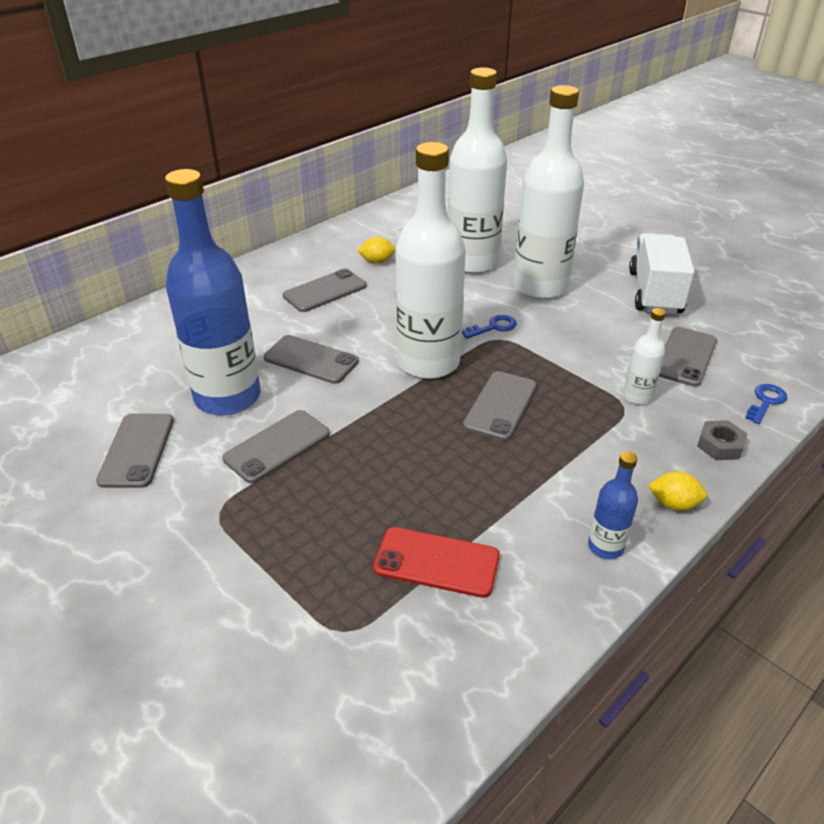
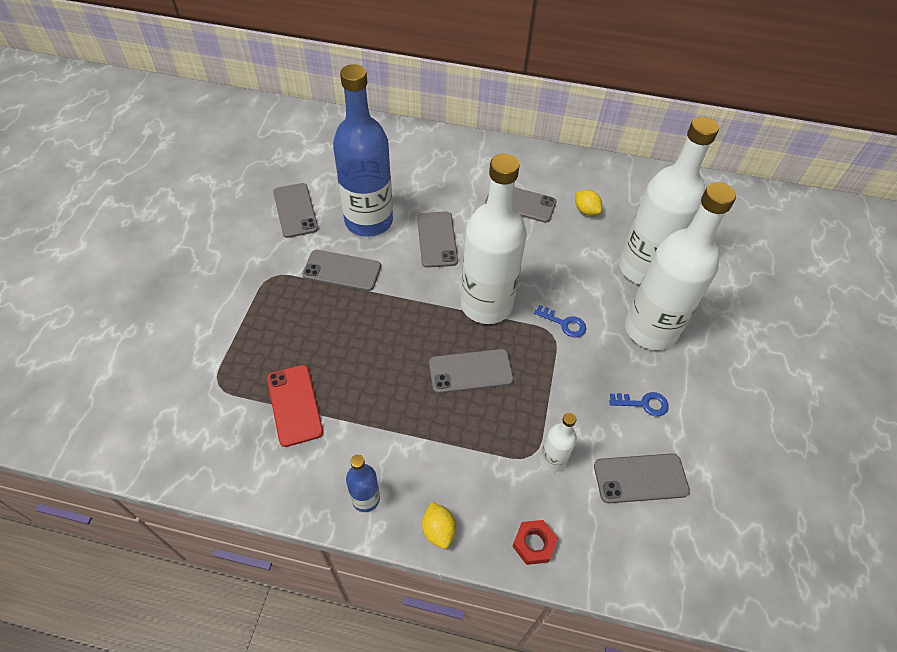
camera: 55 degrees right, 15 degrees up
(137, 450) = (295, 210): grey phone -> grey phone turned 75 degrees counterclockwise
(655, 293) = (724, 419): white truck -> none
(720, 445) = (533, 544): grey nut -> red nut
(766, 401) = (624, 566): blue key -> blue key (643, 404)

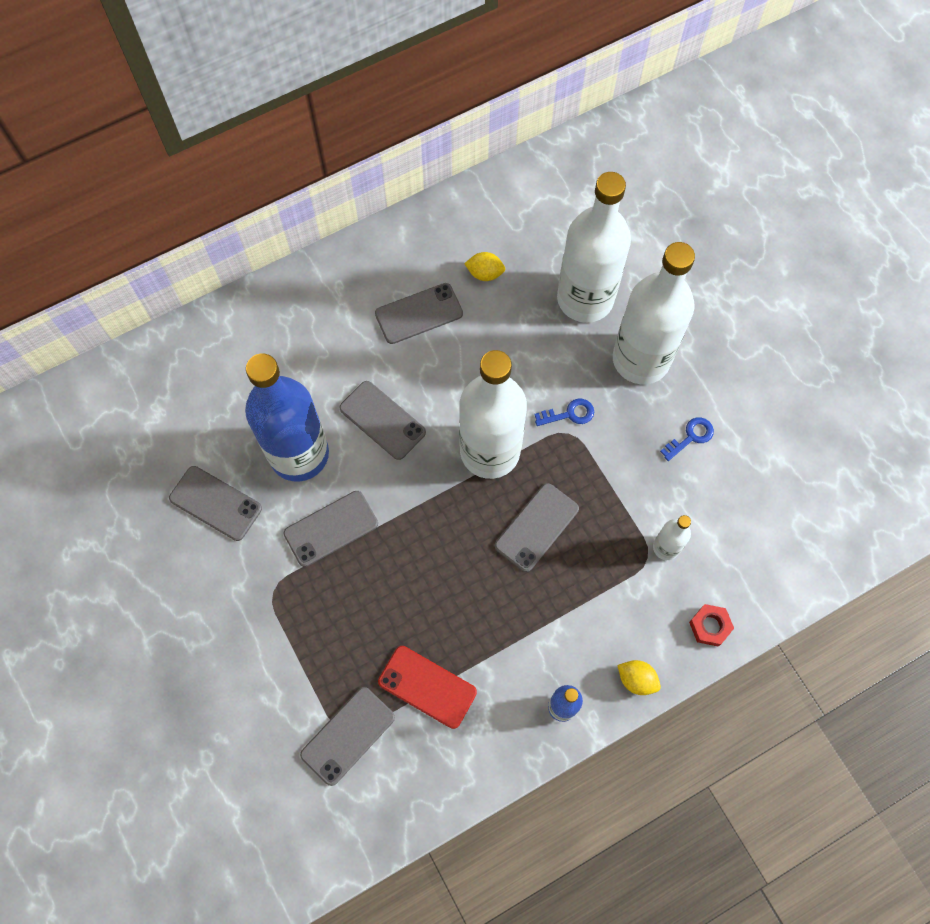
camera: 40 degrees left, 15 degrees up
(640, 478) = (738, 505): grey phone -> grey phone (348, 736)

